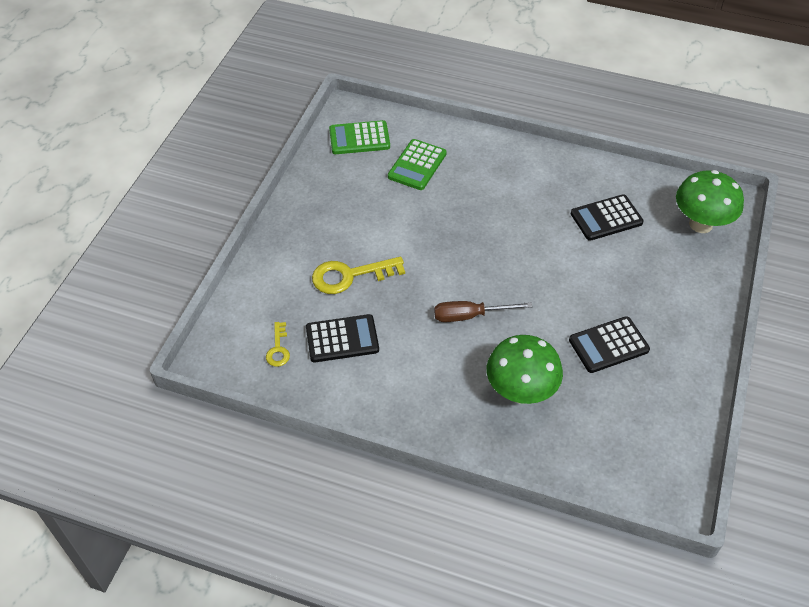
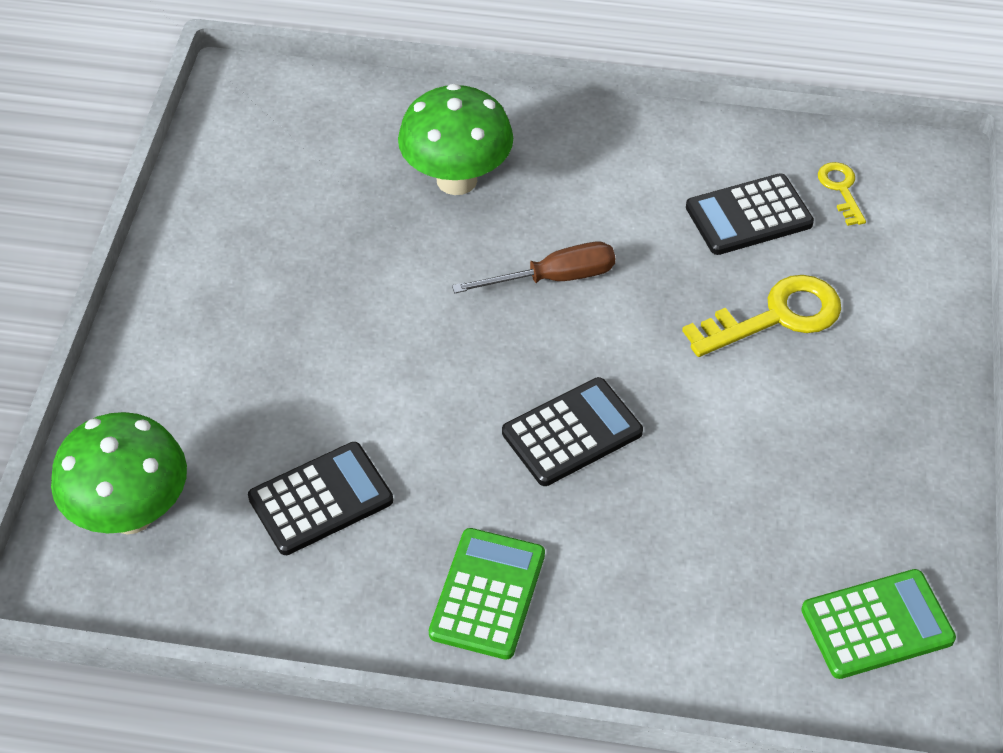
camera: 170 degrees right, 0 degrees up
(417, 165) = (728, 571): green calculator -> green calculator (487, 594)
(608, 345) = (321, 263): black calculator -> black calculator (572, 433)

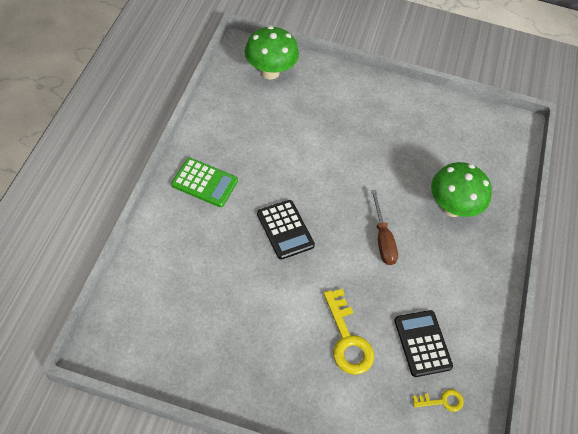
camera: 90 degrees right, 5 degrees up
(320, 499) = (265, 132): black calculator -> none
(877, 625) = (149, 337): green calculator -> none

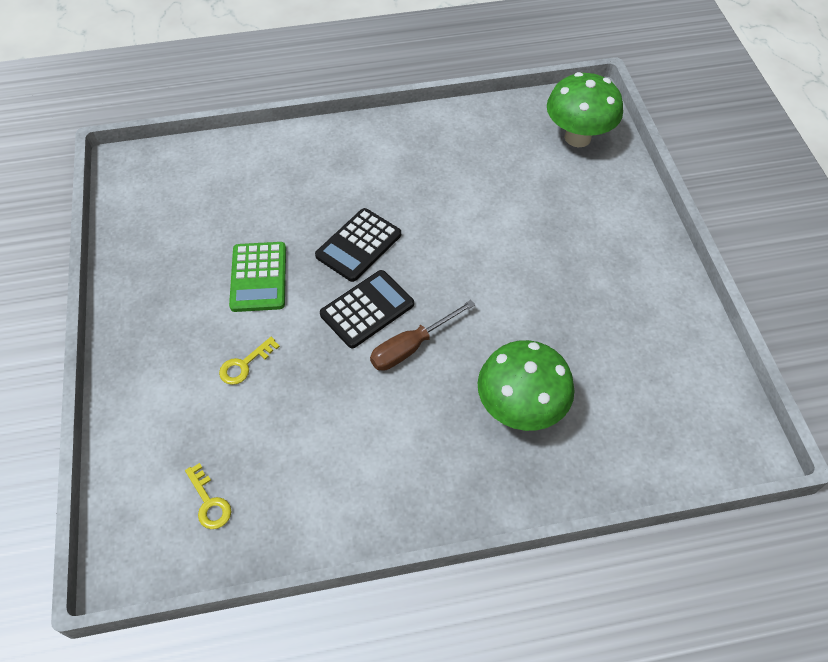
camera: 70 degrees right, 0 degrees up
(204, 183) = (372, 152): green calculator -> green calculator (259, 277)
(347, 339) = (244, 364): yellow key -> yellow key, size x0.54
(422, 343) = (281, 449): black calculator -> black calculator (367, 309)

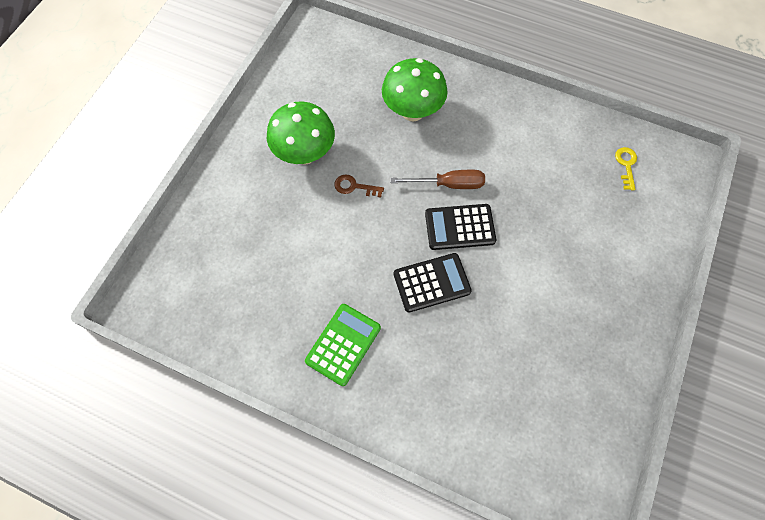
camera: 145 degrees left, 10 degrees up
(244, 364) = (566, 237): yellow key -> none
(259, 277) = (523, 302): green calculator -> green calculator (343, 344)
(506, 286) = (354, 186): none -> brown key
(577, 137) = (186, 273): green mushroom -> green mushroom (305, 154)

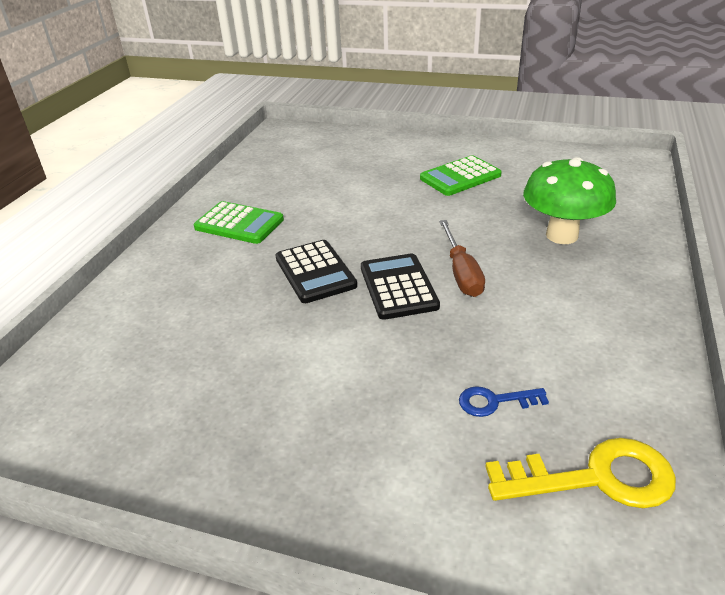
camera: 85 degrees right, 30 degrees down
(305, 154) = (460, 177): green mushroom -> green calculator
(354, 186) = (431, 209): brown key -> none
(574, 195) = (494, 401): none -> blue key
(626, 165) = (595, 478): yellow key -> yellow key, size x1.84

